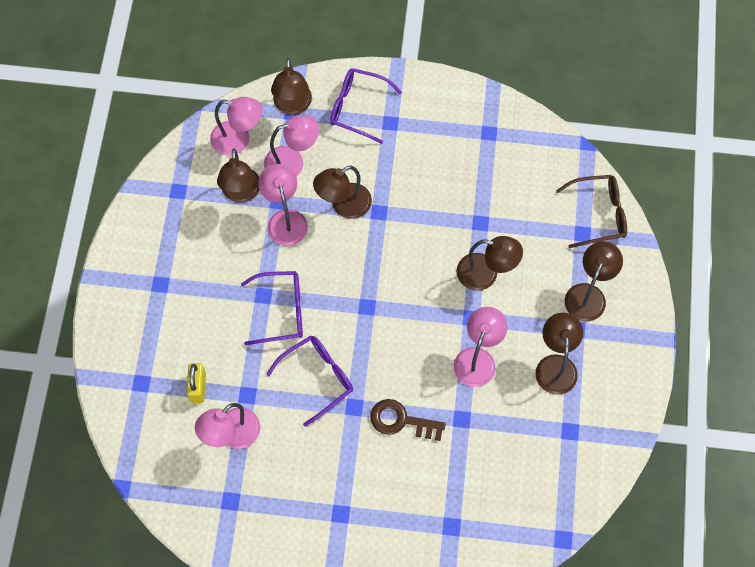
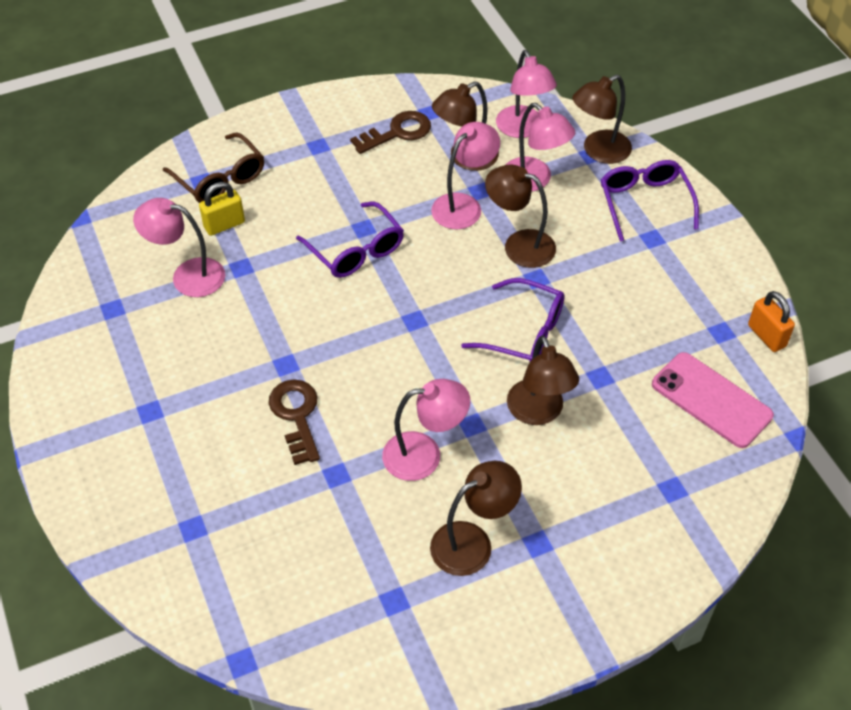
camera: 60 degrees right, 15 degrees down
(184, 223) = (397, 132): none -> brown key
(318, 378) = (299, 317): purple glasses -> purple glasses (525, 332)
(507, 110) = (766, 336): none -> orange padlock
(534, 172) = (711, 400): none -> pink phone
(588, 294) = (595, 534): brown lamp -> none
(599, 214) = (713, 495): brown glasses -> brown glasses (220, 179)

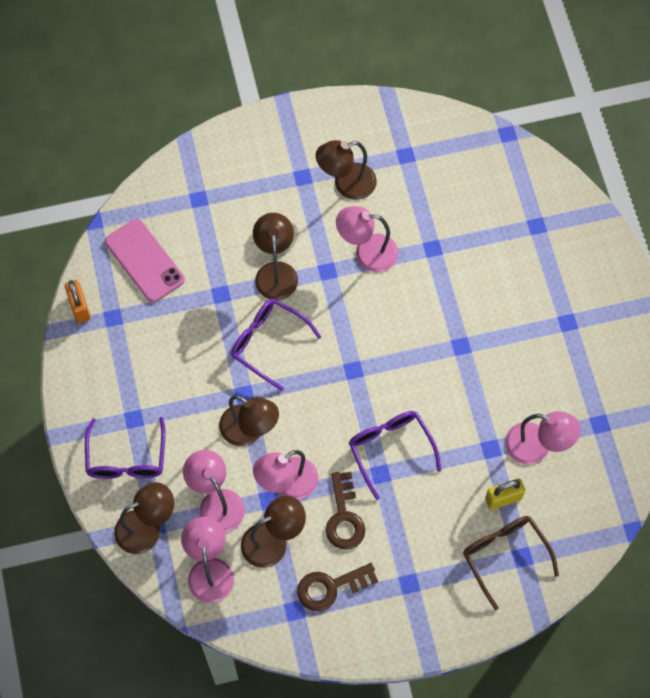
camera: 170 degrees left, 15 degrees up
(296, 416) = (457, 299): brown key -> brown key (344, 517)

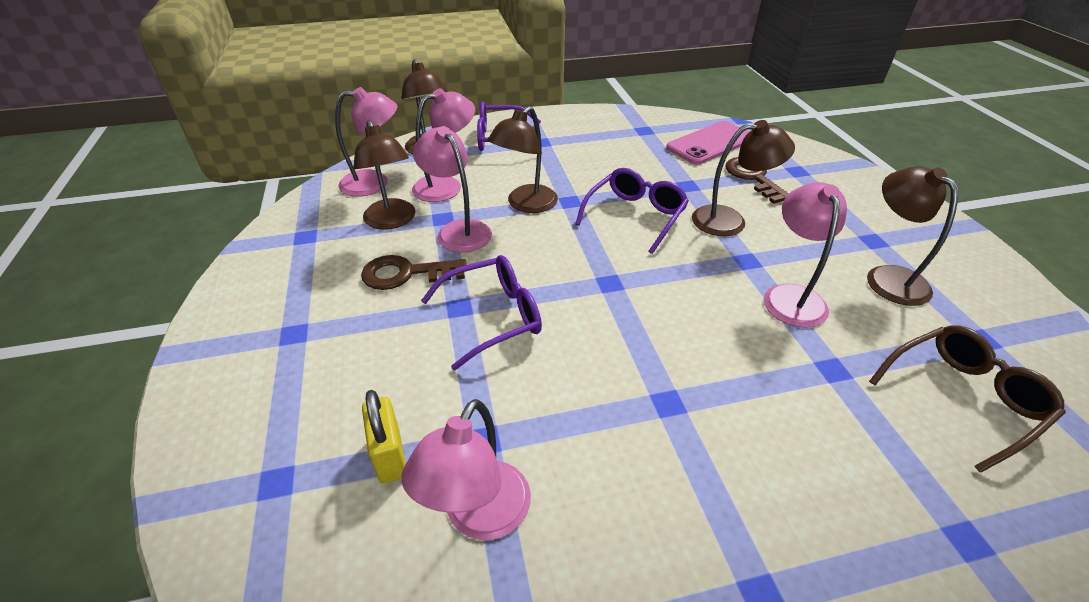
camera: 90 degrees right, 25 degrees down
(79, 307) = (650, 115): orange padlock -> none
(330, 587) = (320, 263): brown key -> brown key (753, 178)
(504, 555) = (288, 453): brown glasses -> brown glasses (963, 398)

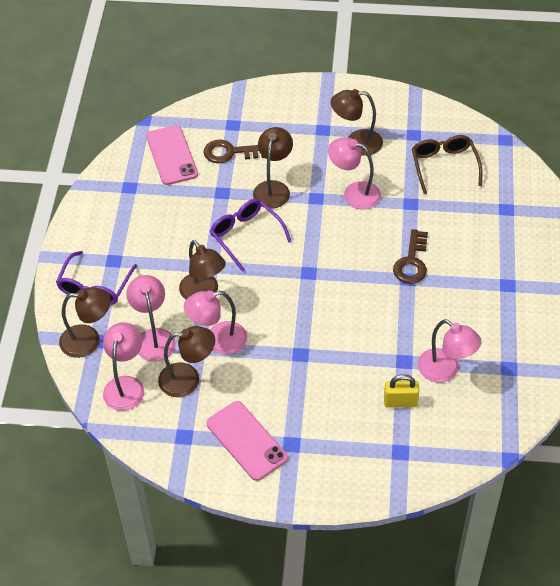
camera: 70 degrees left, 10 degrees up
(298, 288) = (246, 441): none -> pink phone
(406, 274) = (256, 378): brown key -> brown key (412, 262)
(494, 316) = (316, 338): purple glasses -> none

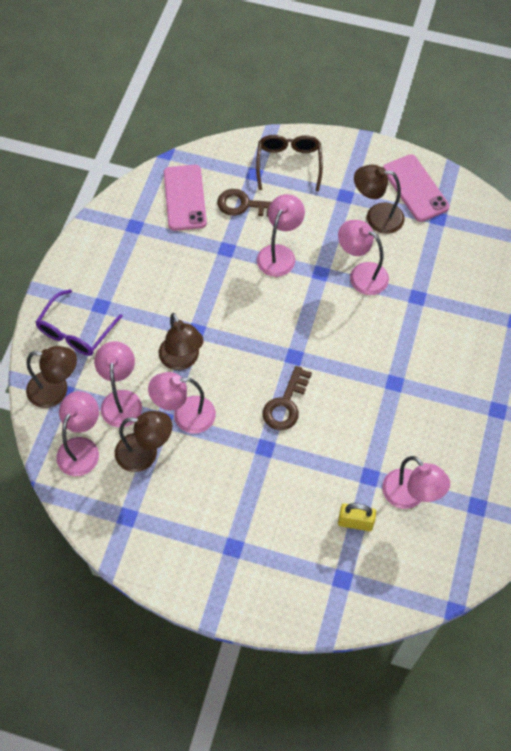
camera: 10 degrees right, 10 degrees up
(245, 235) = (239, 302): purple glasses -> none
(246, 441) = (188, 534): pink phone -> pink phone (415, 188)
(273, 188) = (279, 254): brown lamp -> pink lamp
(412, 262) = (403, 364): brown key -> brown key (286, 404)
(444, 166) = (462, 260): brown glasses -> brown glasses (289, 164)

